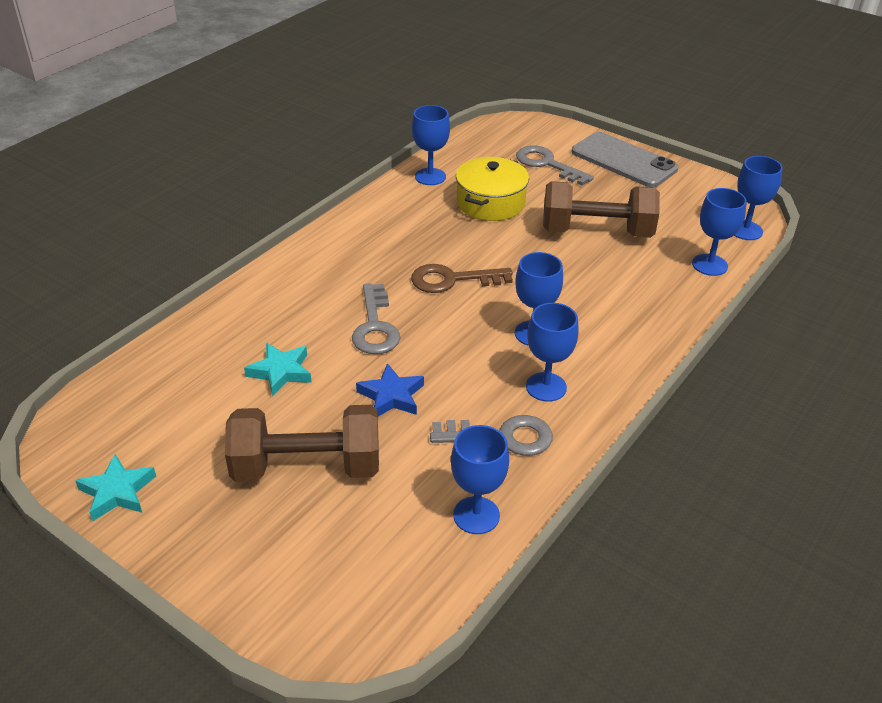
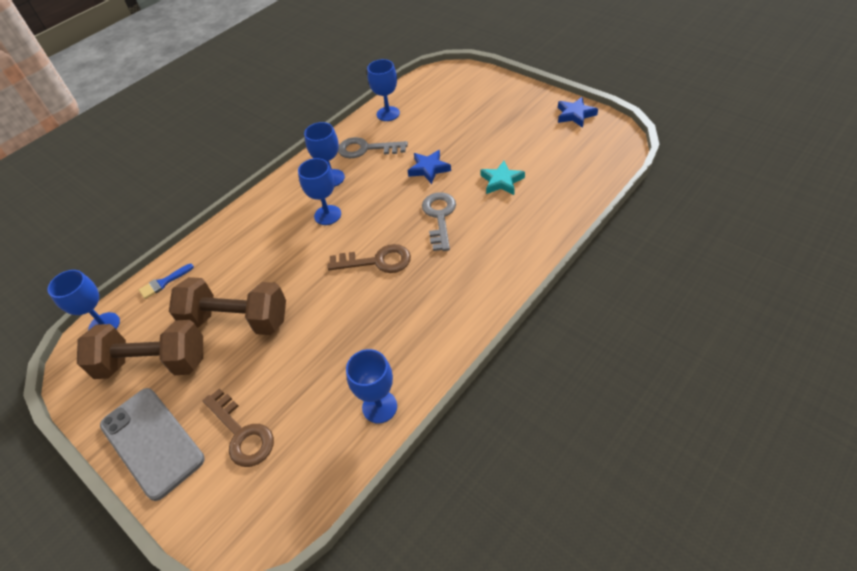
camera: 170 degrees left, 10 degrees up
(117, 492) = (575, 115): turquoise star -> blue star
(307, 467) = (476, 130): brown dumbbell -> brown dumbbell (154, 363)
(490, 203) = (323, 361): yellow pot -> none
(547, 164) = (242, 433): grey key -> brown key
(709, 265) = (164, 283): blue goblet -> blue brush

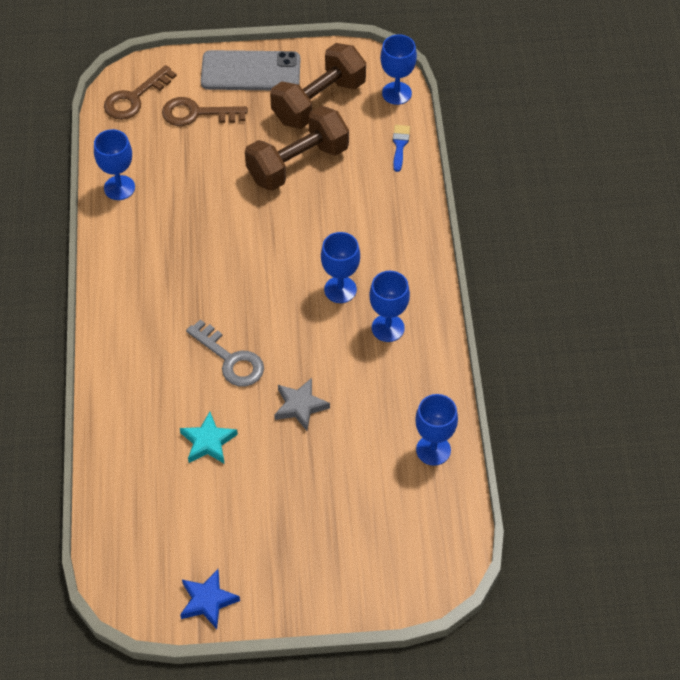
camera: 130 degrees right, 5 degrees up
(366, 149) = (397, 385): grey key -> none
(377, 261) = (241, 281): brown key -> brown key (134, 98)
(429, 169) = (300, 406): blue star -> grey star

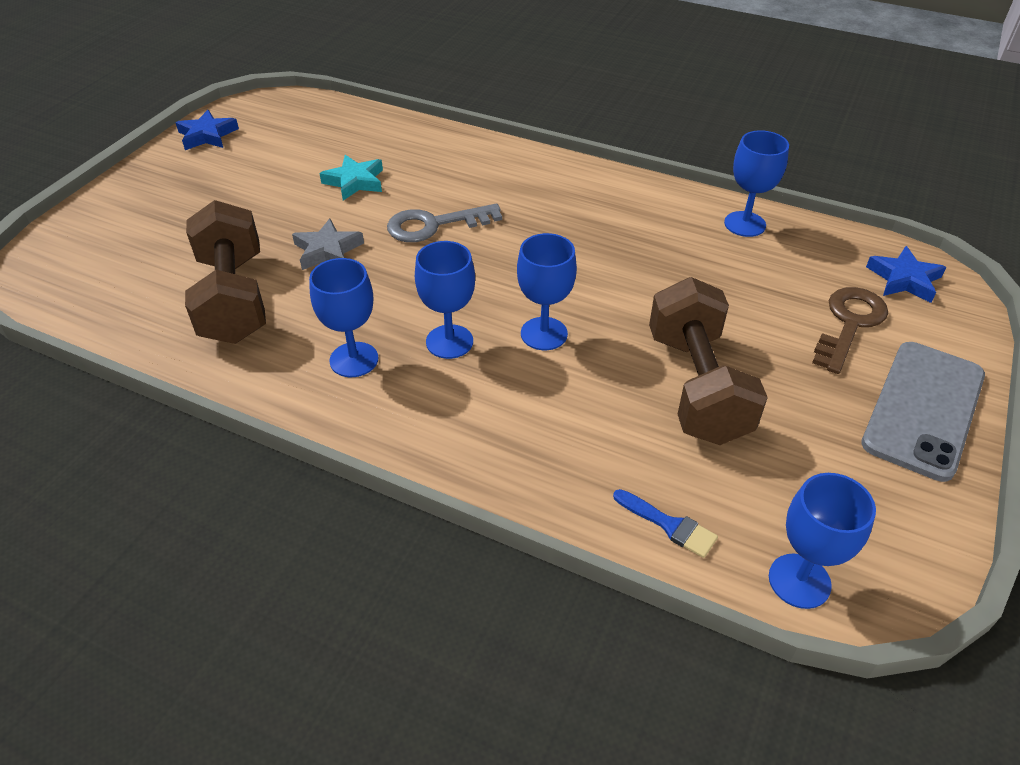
camera: 120 degrees right, 10 degrees down
(134, 98) = (904, 279): brown key -> blue star
(318, 102) = (821, 462): brown dumbbell -> brown dumbbell (234, 298)
(433, 450) = (161, 325): blue goblet -> blue goblet (544, 334)

